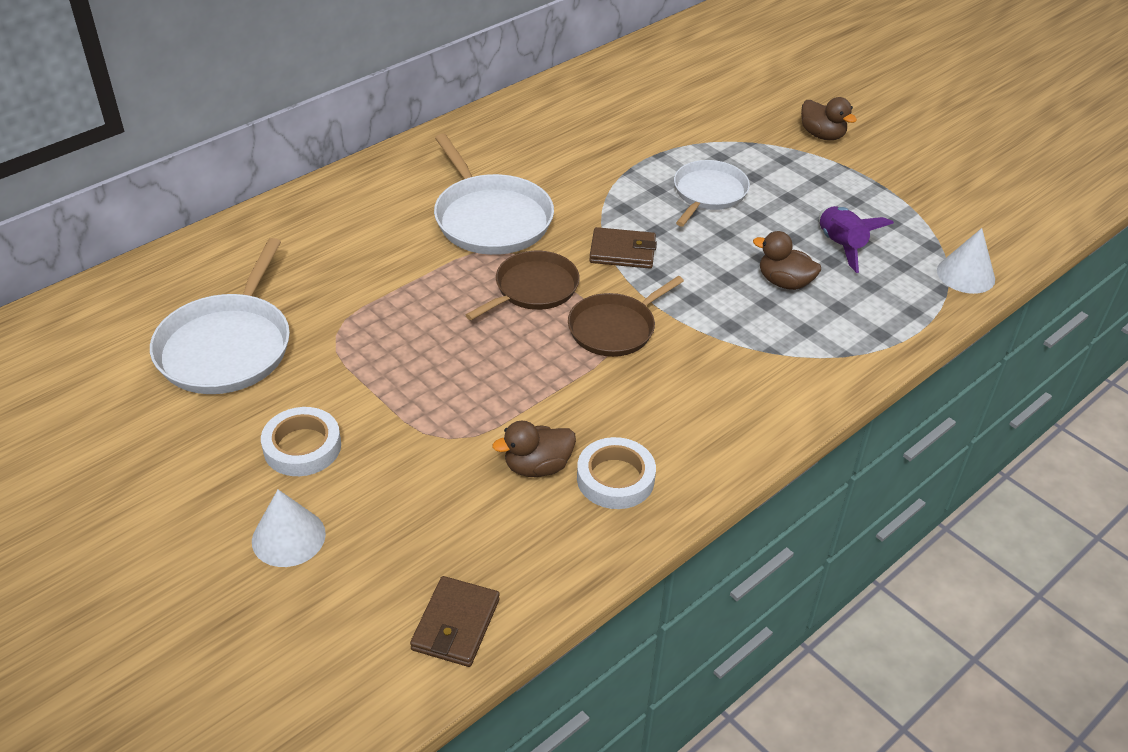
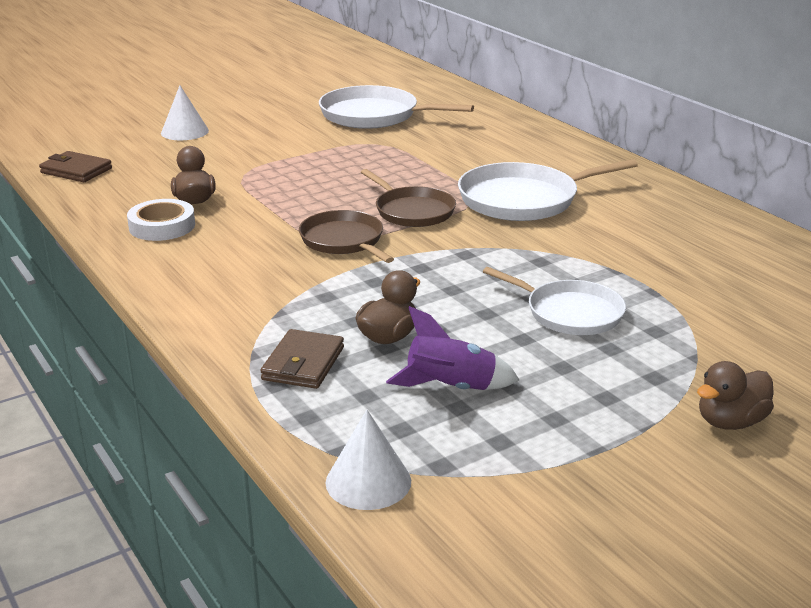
camera: 100 degrees right, 15 degrees down
(302, 447) = (262, 134): white tape -> none
(622, 252) = (461, 254): brown wallet -> brown wallet (303, 363)

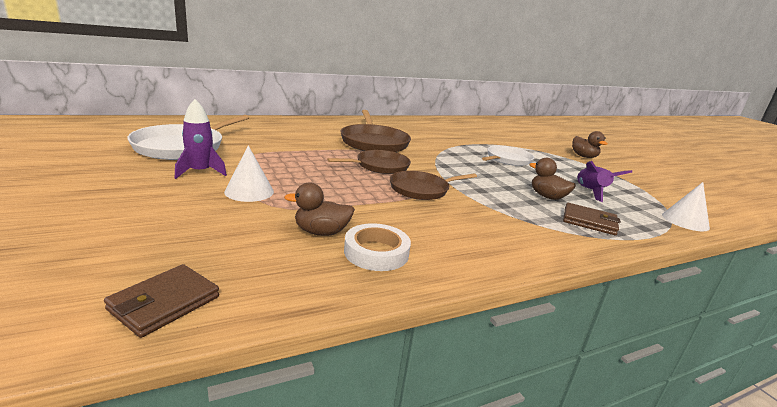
camera: 85 degrees left, 5 degrees down
(184, 131) = (107, 220): white cone -> white cone (249, 191)
(307, 135) = (200, 172): none -> purple rocket
(523, 199) = (374, 142): white pan -> brown pan

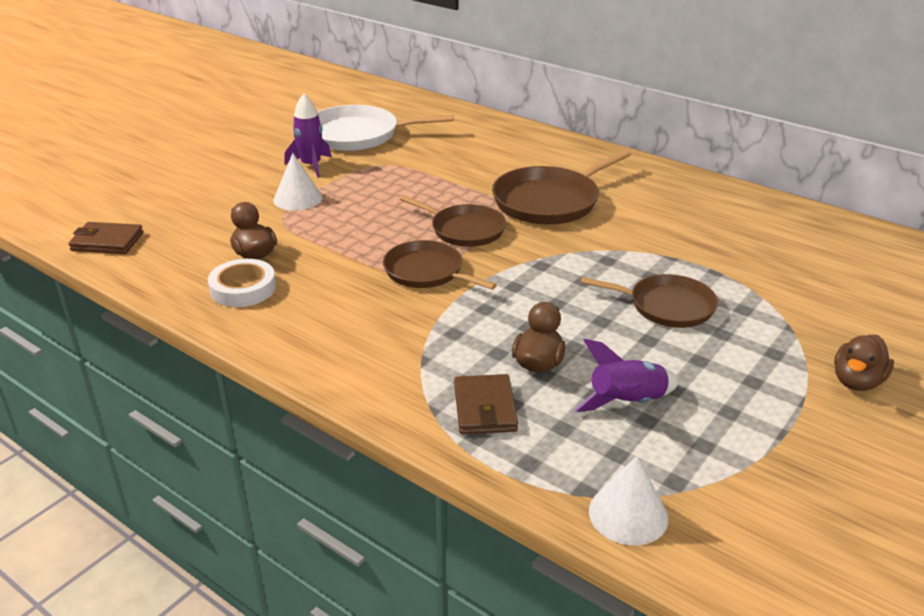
camera: 65 degrees right, 10 degrees up
(507, 159) = (667, 306): white pan -> brown pan

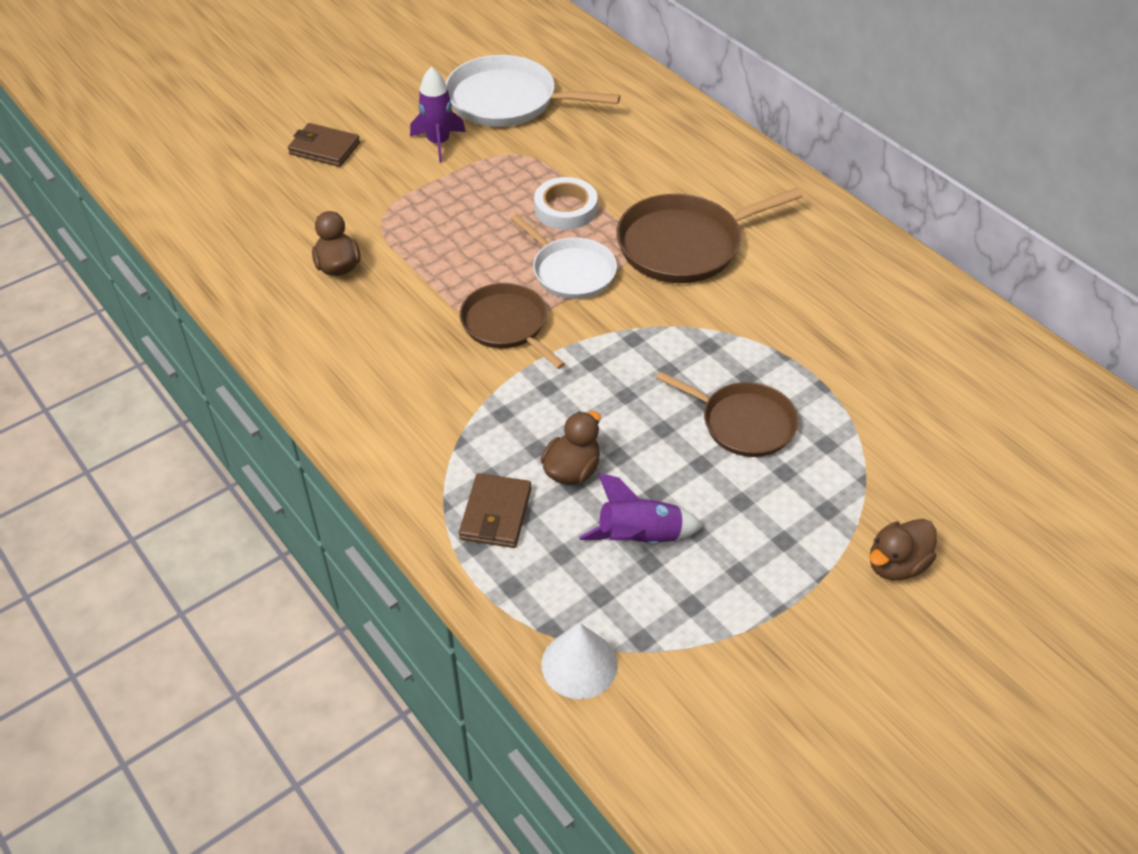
camera: 15 degrees right, 15 degrees up
(107, 242) = (197, 221): brown wallet -> brown wallet (324, 148)
(243, 288) = (313, 312): white tape -> white tape (565, 209)
(298, 198) = (408, 192): white cone -> none
(464, 229) = (571, 271): brown pan -> white pan

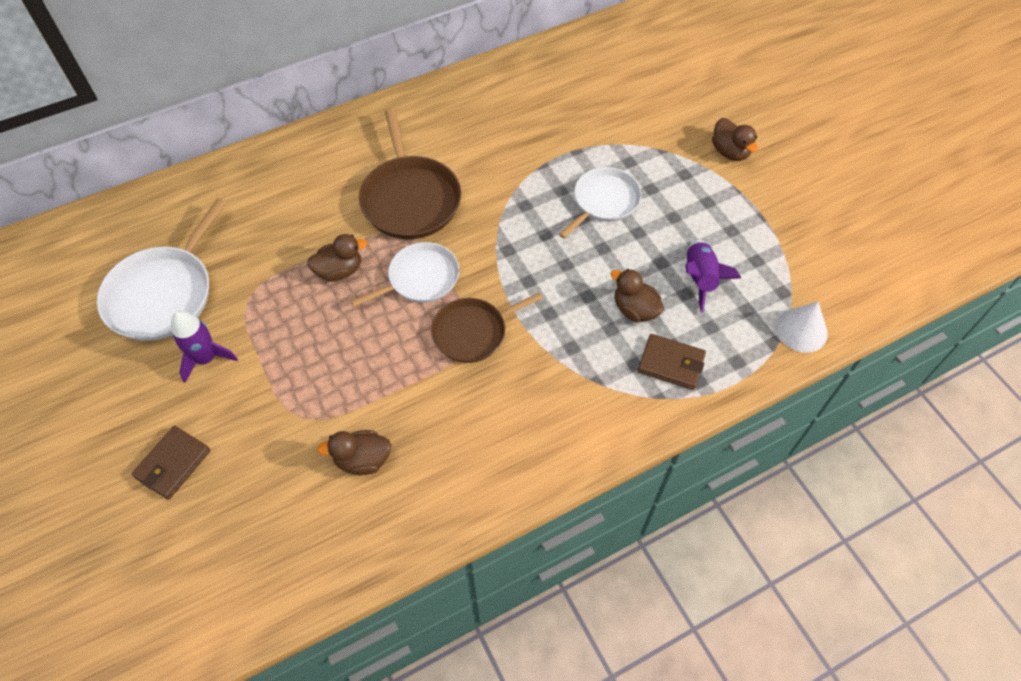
camera: 80 degrees left, 10 degrees up
(565, 209) = (339, 270): white tape -> brown duck
(743, 423) = (604, 201): brown pan -> white pan

